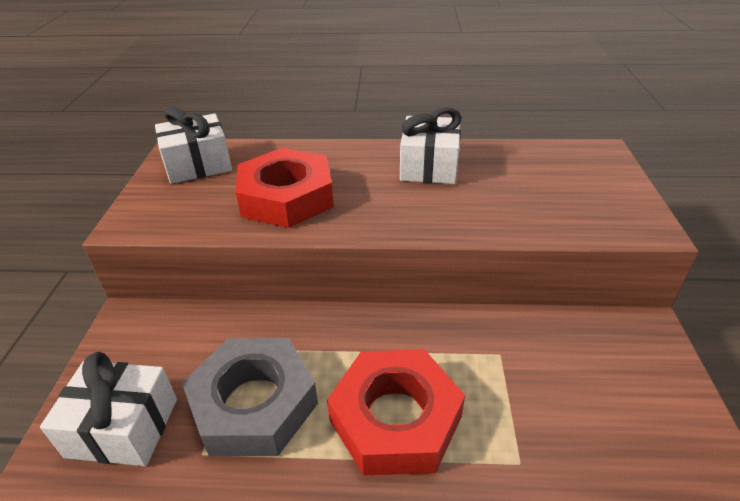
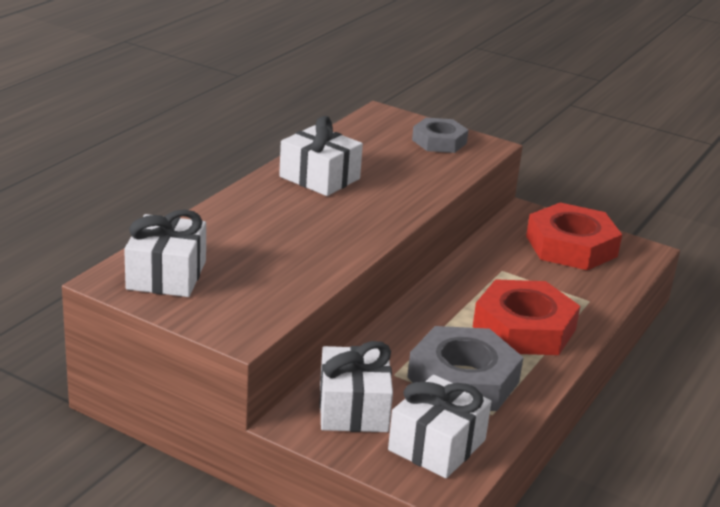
camera: 65 degrees left, 10 degrees down
(162, 344) = (353, 408): none -> white gift
(286, 197) = (291, 249): red nut -> red nut (571, 246)
(602, 197) = (439, 141): none -> grey nut

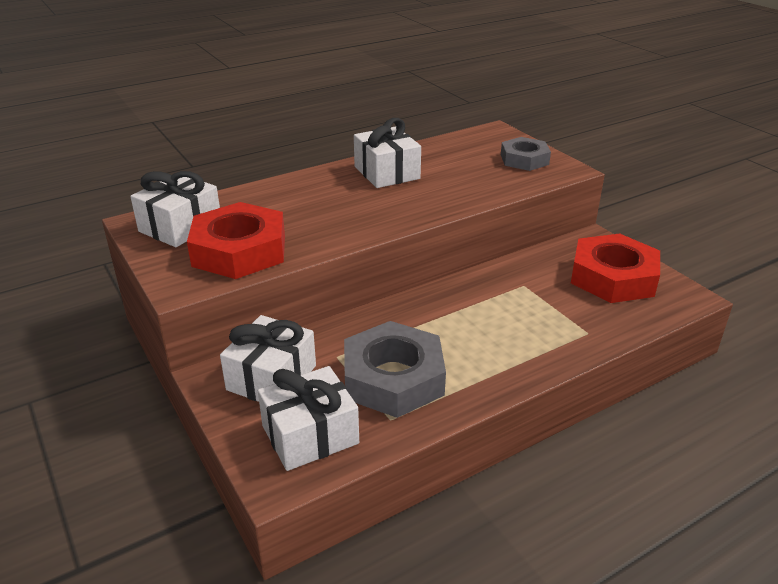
camera: 30 degrees right, 5 degrees up
(524, 328) = (496, 344): red nut -> red nut (239, 250)

